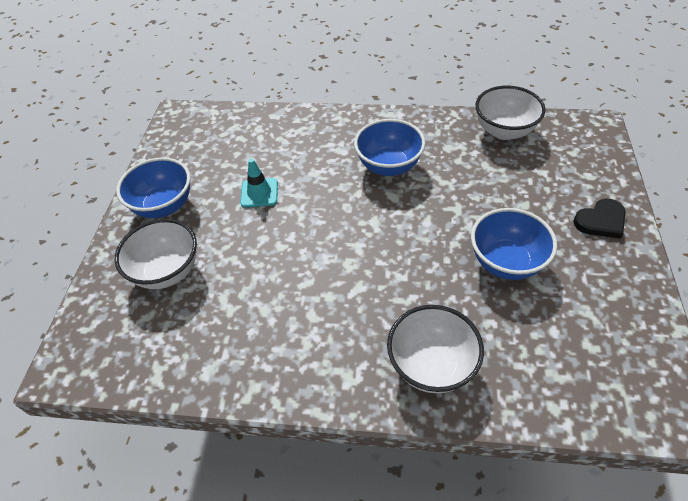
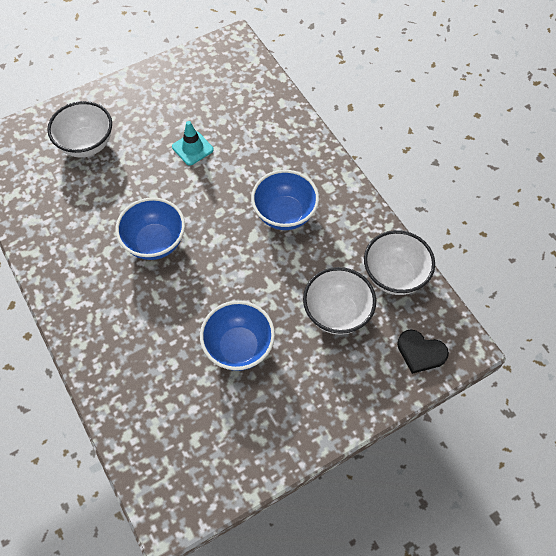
camera: 50 degrees right, 10 degrees up
(164, 206) = (139, 101): blue bowl -> blue bowl (155, 242)
(431, 365) = (113, 343): white bowl -> white bowl (337, 313)
(601, 221) = (334, 397): black heart -> black heart (420, 352)

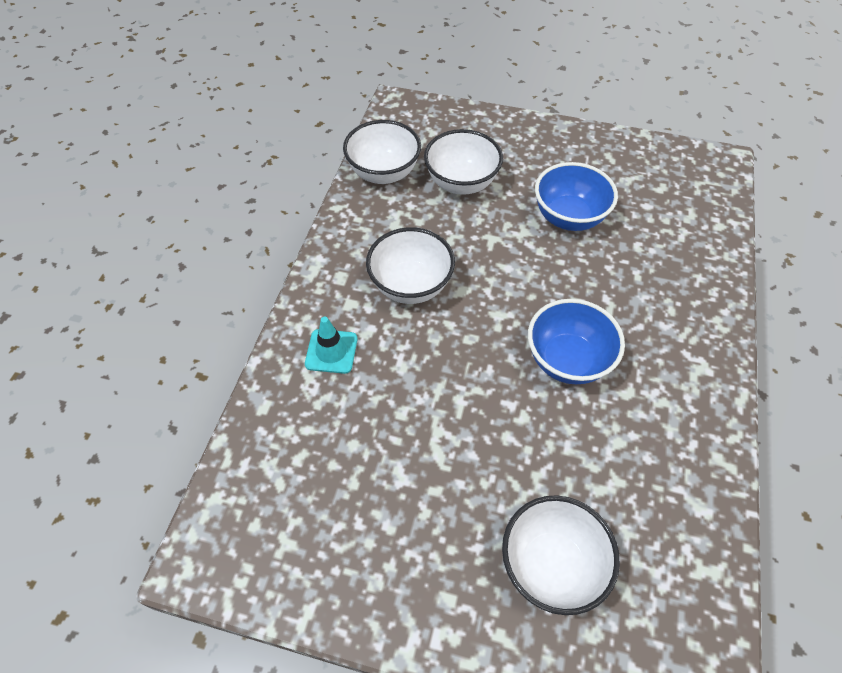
camera: 135 degrees left, 5 degrees down
(192, 148) = (424, 437): turquoise traffic cone -> turquoise traffic cone (331, 351)
(284, 214) = (411, 286): blue bowl -> white bowl
(420, 352) = (431, 121): black heart -> none

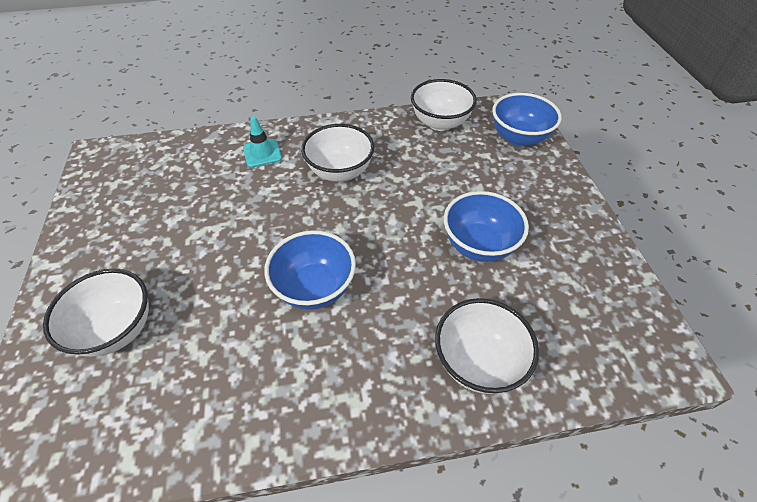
camera: 65 degrees right, 5 degrees down
(445, 127) = (518, 138): none -> blue bowl
(461, 183) = (464, 166): white bowl -> white bowl (478, 362)

